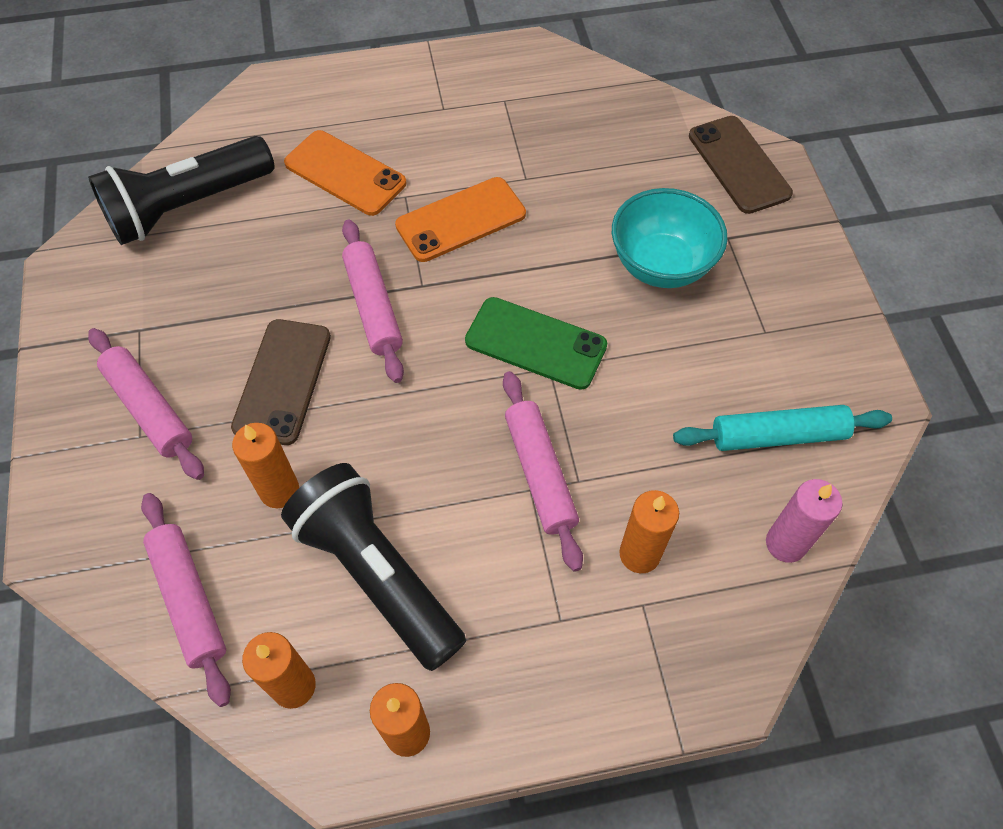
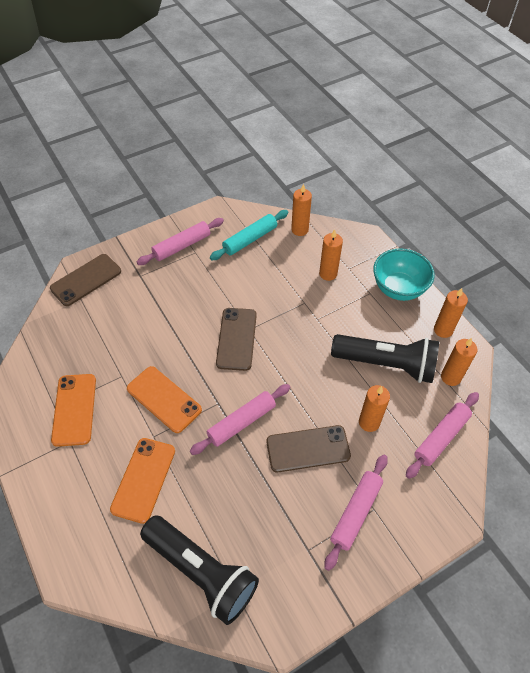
camera: 110 degrees left, 5 degrees down
(376, 573) = (386, 364): black flashlight -> black flashlight turned 105 degrees counterclockwise
(491, 119) = (74, 409): none -> orange phone
(535, 343) = (236, 339): green phone -> brown phone
(540, 473) = (307, 317): pink rolling pin -> pink rolling pin (182, 246)
(661, 265) = (167, 299): turquoise bowl -> turquoise bowl (398, 288)
(778, 435) = (250, 239): turquoise rolling pin -> turquoise rolling pin turned 75 degrees clockwise
(785, 543) = (299, 230): pink candle -> orange candle

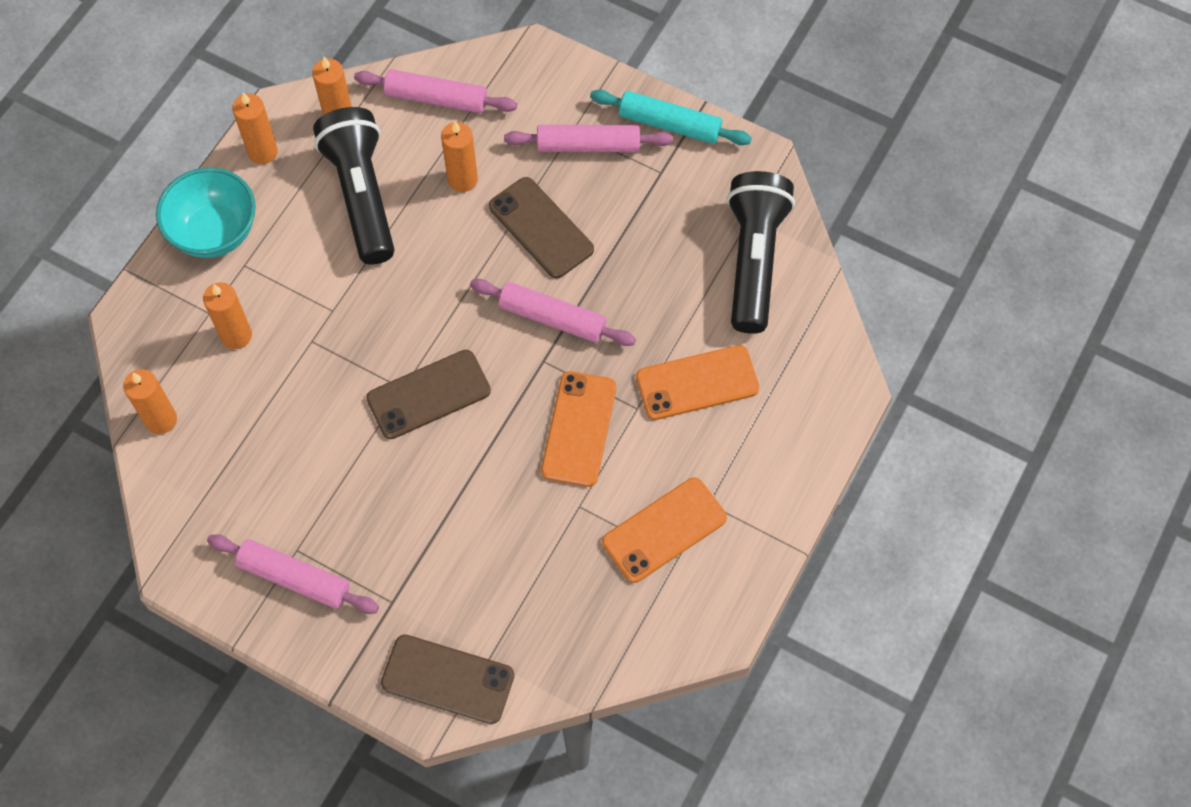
camera: 120 degrees left, 10 degrees up
(250, 239) = (223, 482): turquoise rolling pin -> turquoise rolling pin (669, 124)

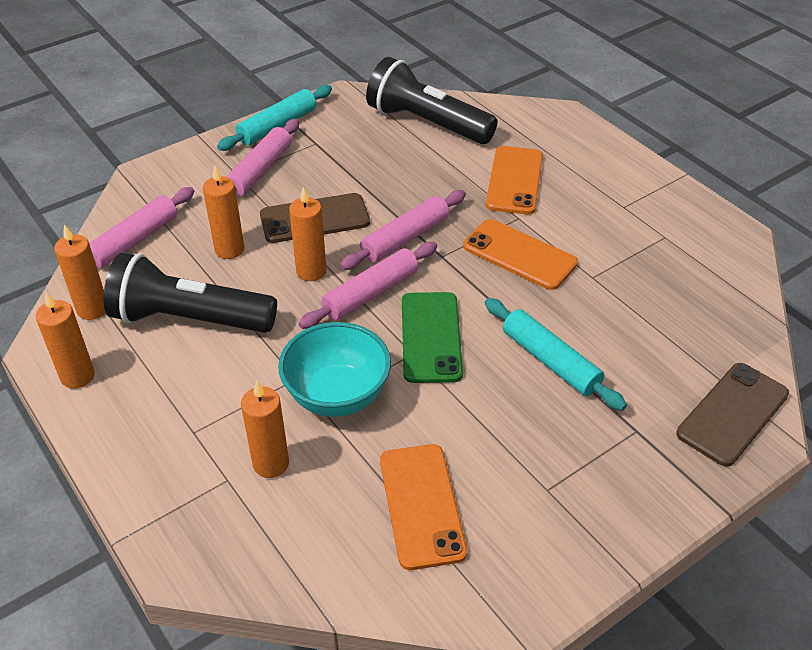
camera: 65 degrees left, 20 degrees down
(161, 420) = (328, 565): orange candle -> orange candle (311, 271)
(215, 232) = (136, 444): turquoise bowl -> turquoise bowl (337, 395)
(294, 578) = (579, 501): pink rolling pin -> pink rolling pin (371, 293)
(428, 394) = (431, 337): brown phone -> green phone
(444, 505) = (550, 361): none -> turquoise rolling pin
(664, 530) = (637, 236): orange phone -> orange phone (421, 505)

